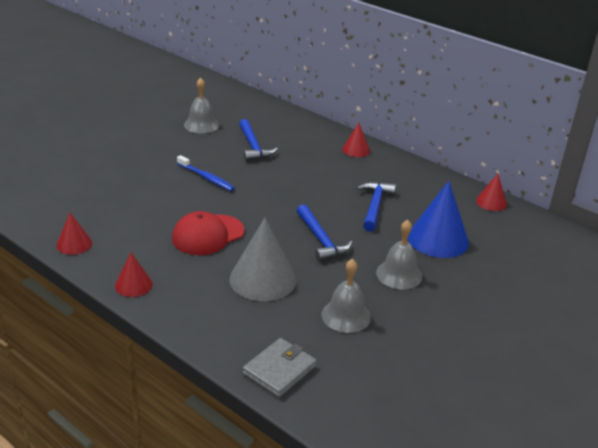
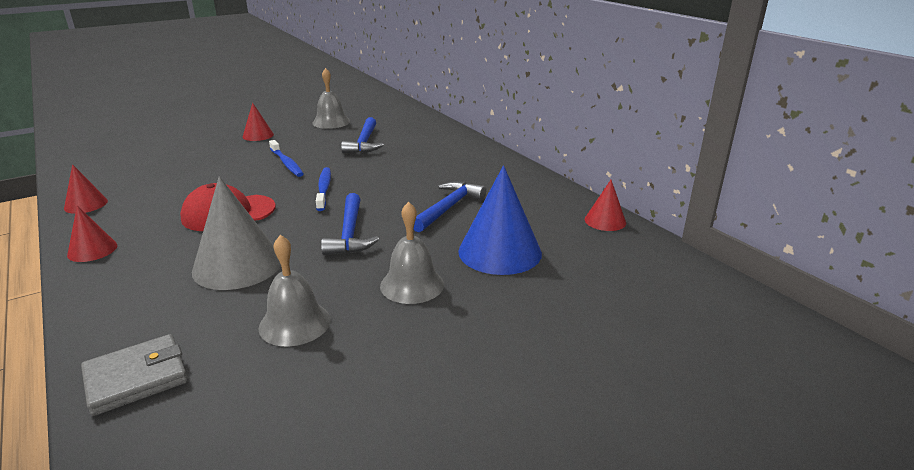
camera: 20 degrees right, 5 degrees down
(263, 201) = (324, 189): none -> blue toothbrush
(356, 150) = (474, 155): red cone -> red cone (258, 135)

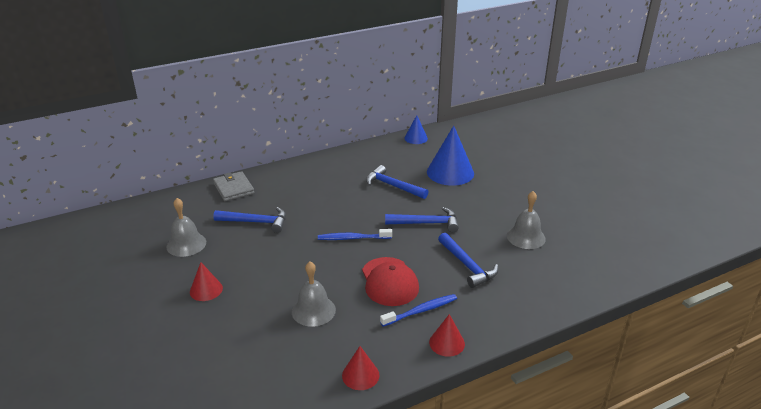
camera: 85 degrees left, 5 degrees up
(136, 378) = (579, 283): grey wallet -> grey wallet (233, 188)
(237, 265) = (467, 265): grey cone -> blue hammer
(286, 163) = (292, 262): blue toothbrush -> blue toothbrush (421, 311)
(412, 285) = (485, 201): grey bell -> grey bell (313, 310)
(605, 221) = (416, 138): red cone -> blue cone

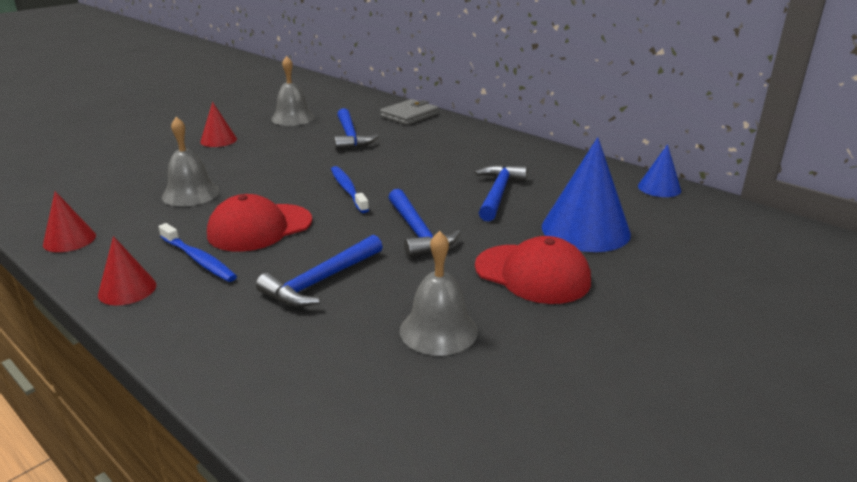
camera: 70 degrees right, 5 degrees down
(486, 199) = (532, 274): none -> red cap

